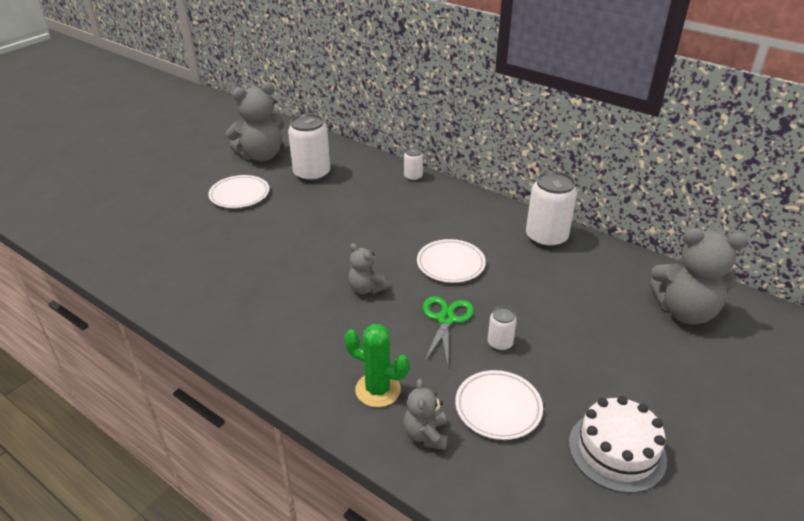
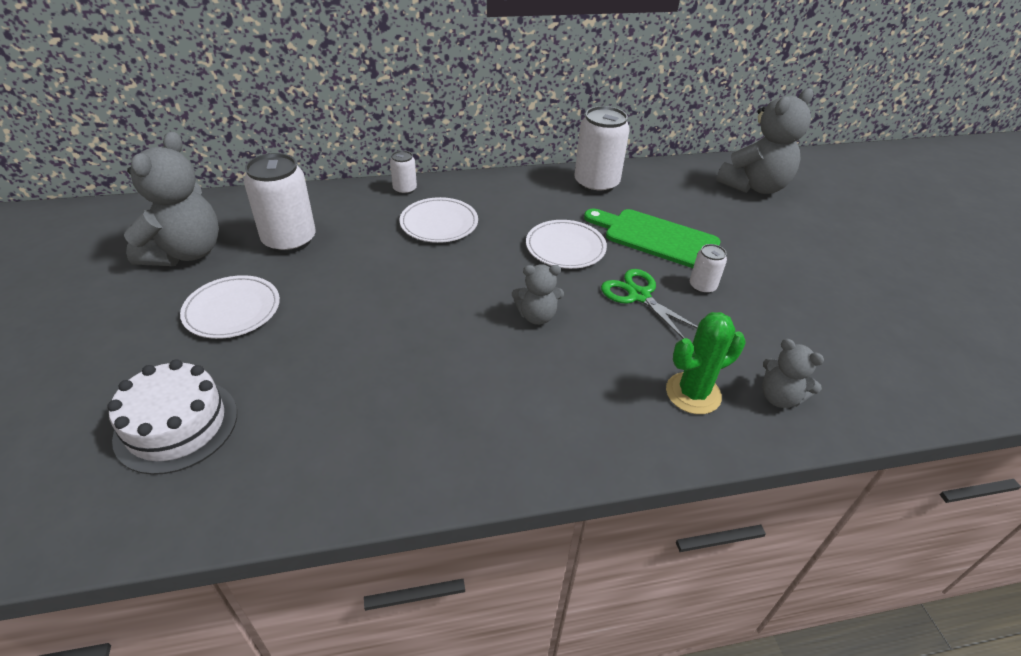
camera: 50 degrees left, 5 degrees up
(498, 407) = (779, 335): white plate -> white plate (439, 223)
(524, 295) = (656, 238): none -> green cutting board
(617, 450) = (874, 307): white cake -> white cake (176, 425)

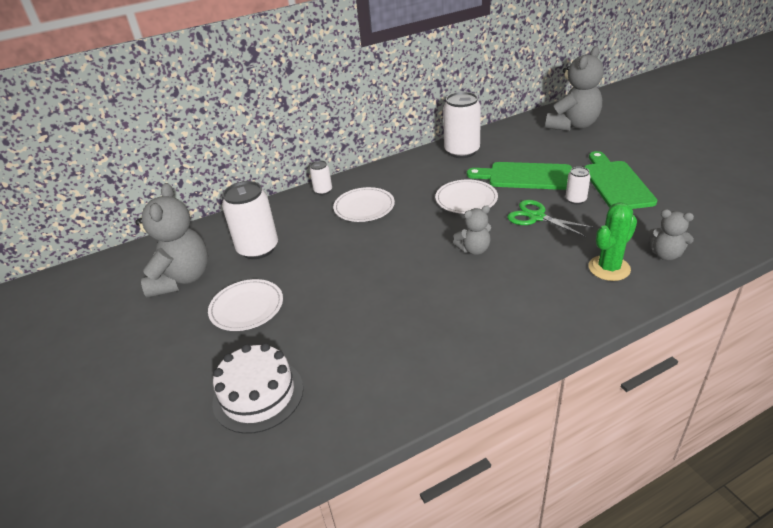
camera: 10 degrees left, 5 degrees down
(767, 279) = (616, 183): none -> green cutting board

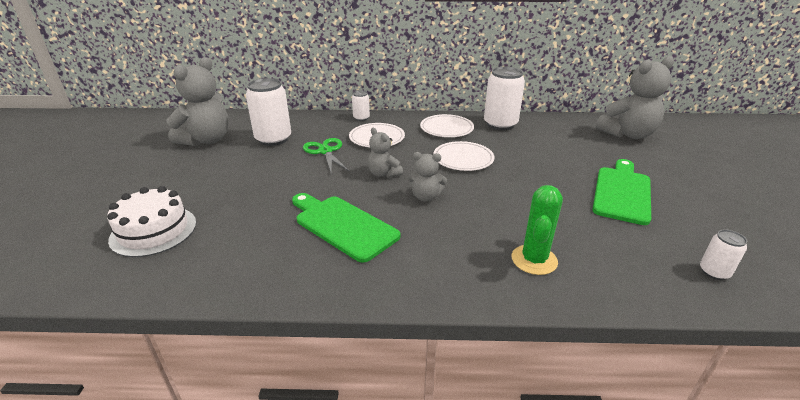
camera: 25 degrees right, 5 degrees down
(246, 307) = (219, 172): white plate -> white plate (446, 128)
(525, 176) = (536, 159): green cutting board -> green cutting board (342, 225)
(536, 217) = (510, 192): green scissors -> green scissors (325, 151)
(575, 199) = (564, 192): white can -> white can (714, 272)
(609, 268) = (534, 260): green cactus -> green cactus turned 60 degrees counterclockwise
(665, 254) = (610, 272): grey teddy bear -> grey teddy bear (383, 174)

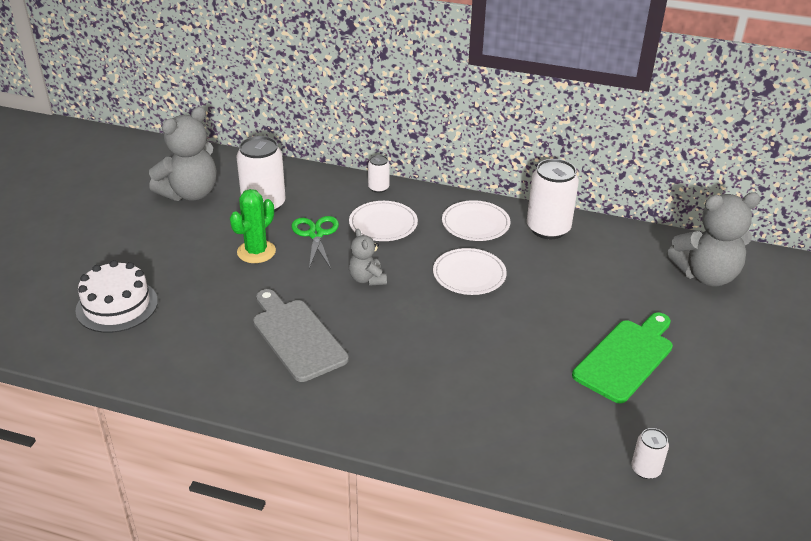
camera: 15 degrees right, 5 degrees up
(342, 225) = (296, 337): green cutting board -> grey cutting board
(426, 197) = (398, 319): grey teddy bear -> none
(534, 260) = (467, 415): green cactus -> green cactus (256, 252)

